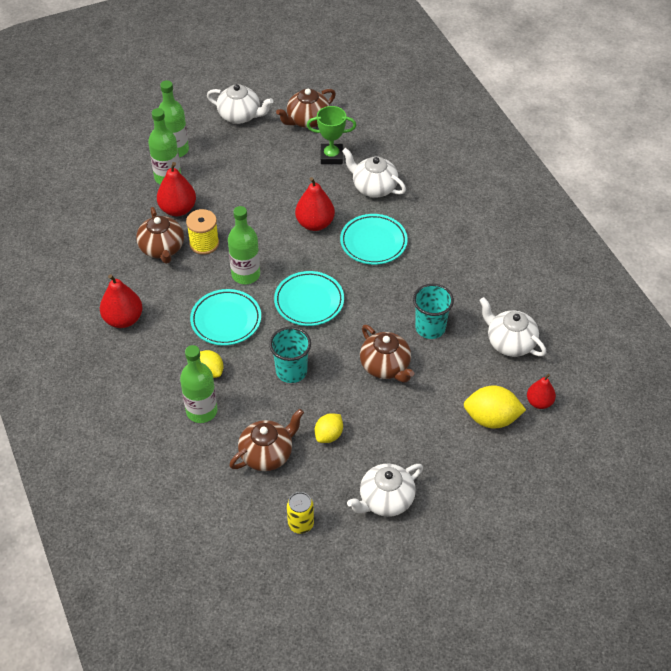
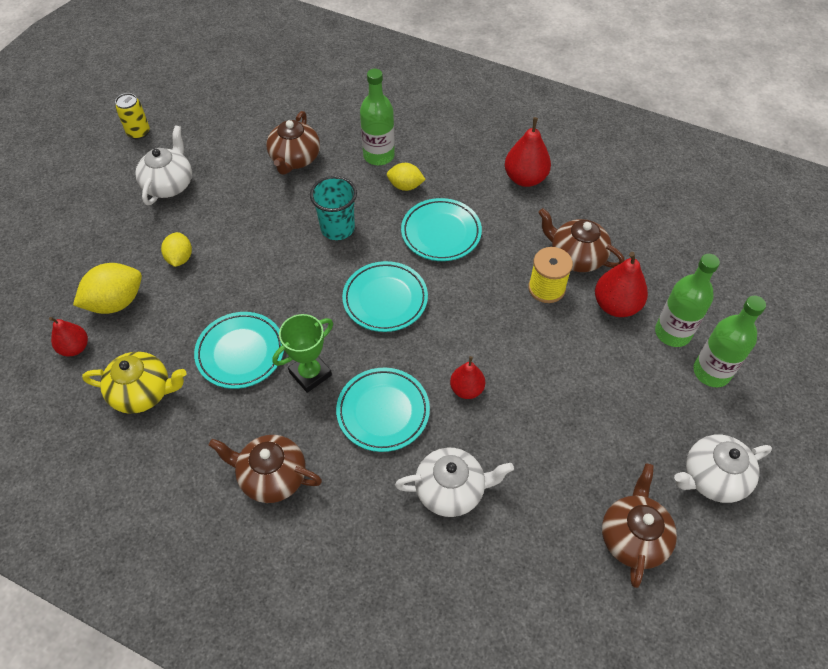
camera: 140 degrees right, 5 degrees up
(246, 274) = (472, 285): green bottle -> none
(301, 524) = (224, 133): yellow can -> yellow can (138, 132)
(315, 223) = (466, 389): red pear -> red pear, size x0.64
(329, 435) = (257, 200): yellow lemon -> yellow lemon (180, 258)
(331, 156) = (544, 499): green trophy -> green trophy (310, 373)
(385, 366) = (255, 286): brown teapot -> brown teapot (272, 476)
(430, 328) = (240, 352): turquoise cup -> turquoise plate
(510, 342) = (143, 392): white teapot -> yellow teapot

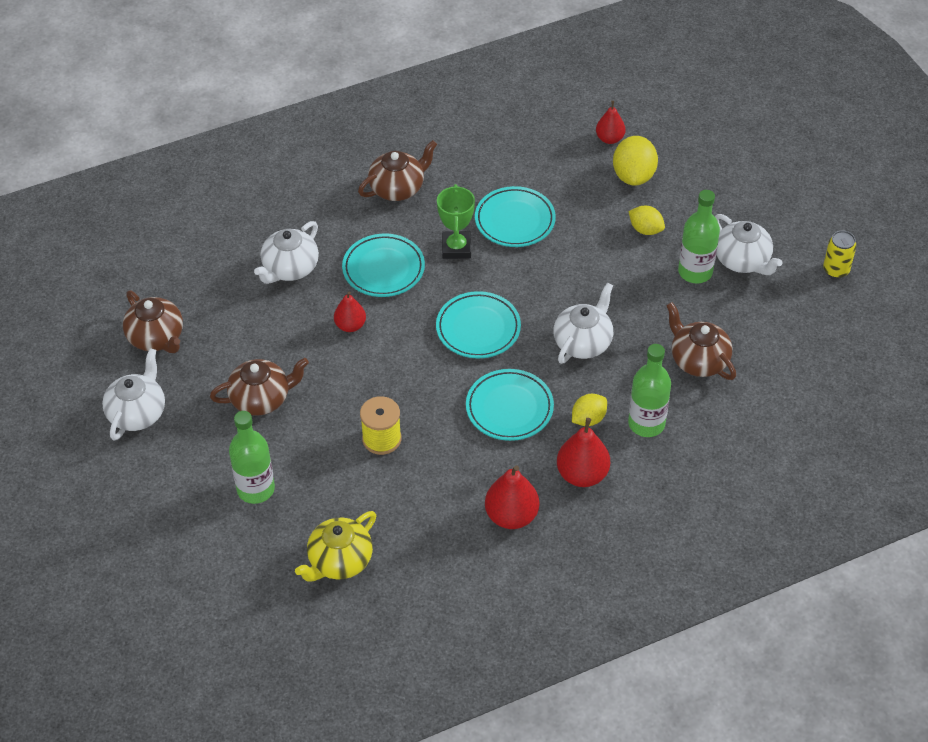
camera: 130 degrees right, 5 degrees down
(143, 392) = (532, 156): yellow teapot -> yellow teapot (339, 561)
(337, 228) = (583, 342): turquoise cup -> white teapot
(576, 256) = (390, 484): brown teapot -> brown teapot (261, 399)
(616, 305) = (318, 472): red pear -> red pear (582, 474)
(711, 372) = (200, 484): green bottle -> green bottle (695, 272)

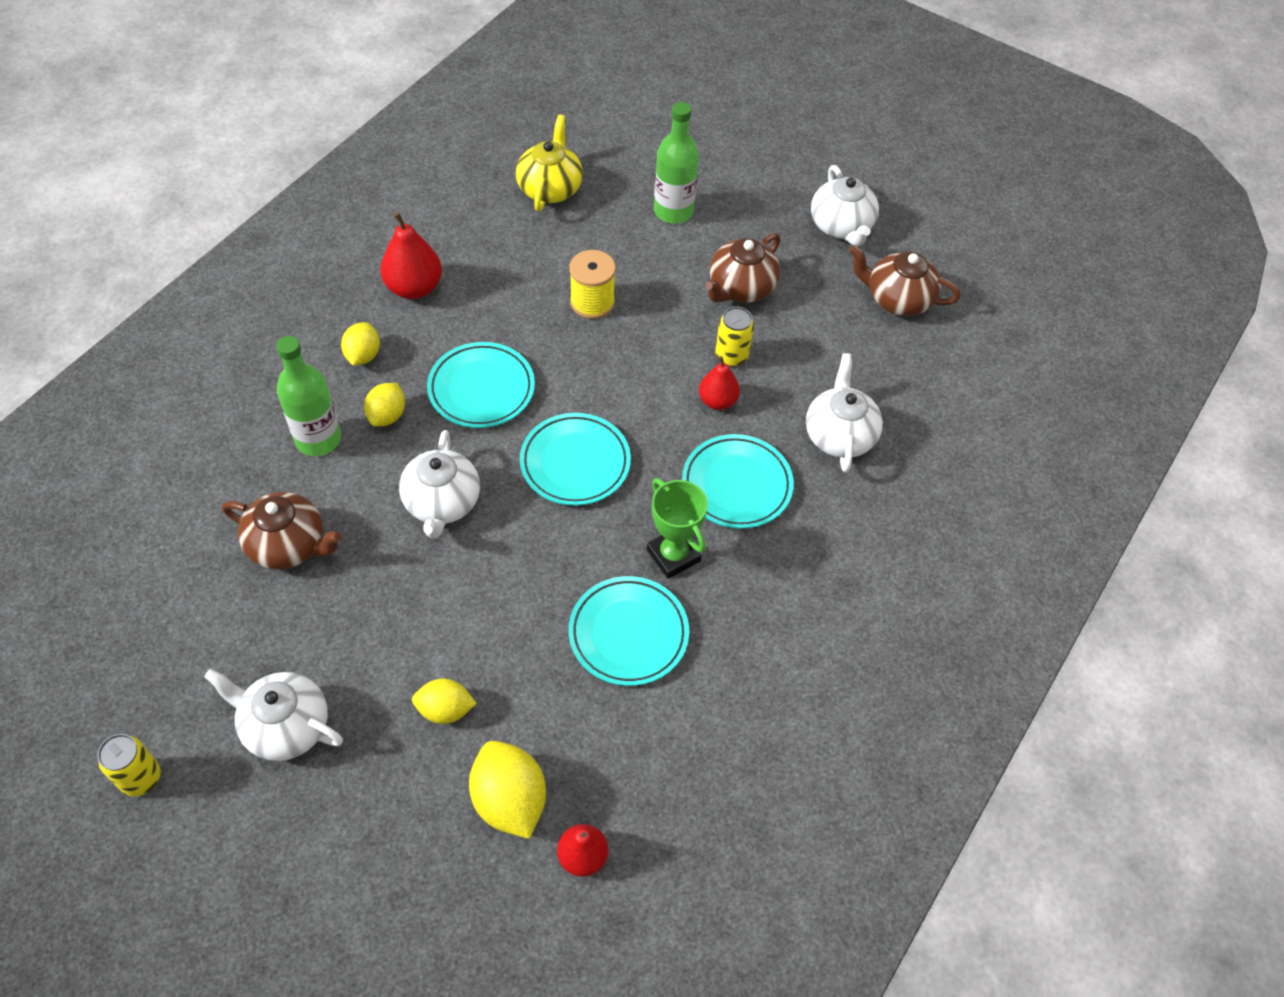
camera: 145 degrees right, 5 degrees up
(314, 351) = (731, 356): none -> yellow can
(398, 188) = (810, 607): brown teapot -> none
(582, 474) = (363, 355): red pear -> yellow lemon
(695, 272) = (345, 673): green bottle -> none

